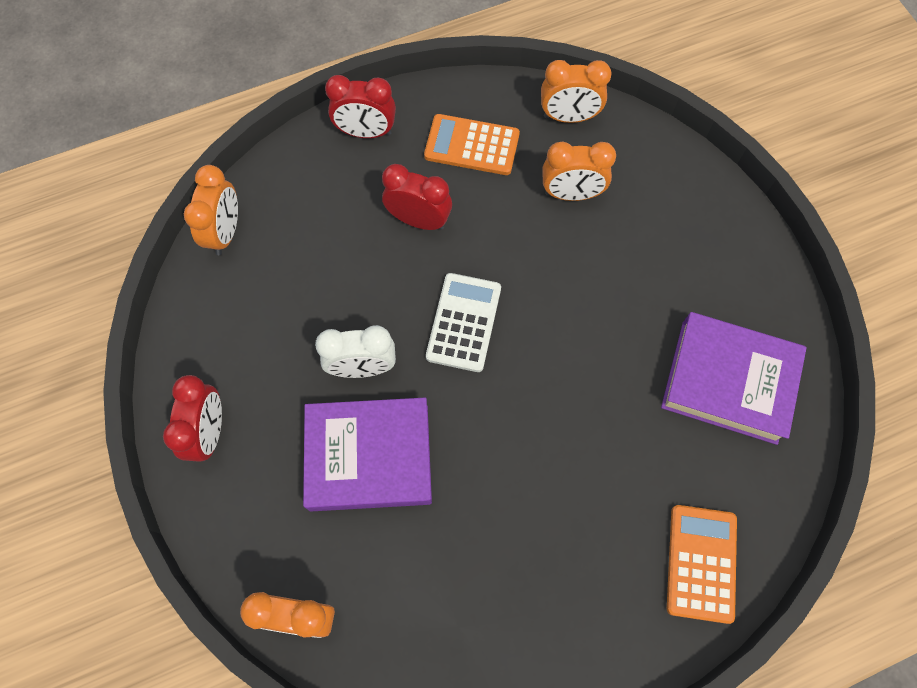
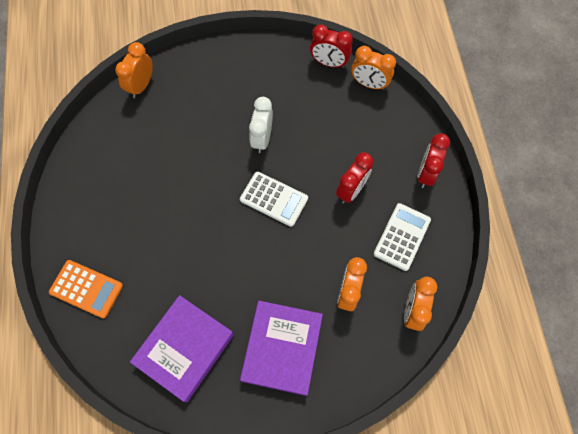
camera: 105 degrees right, 0 degrees up
(209, 432) = (249, 60): red clock -> red clock (329, 63)
(369, 457) = (209, 131): purple book -> purple book (282, 348)
(472, 145) = (402, 237): orange calculator -> white calculator

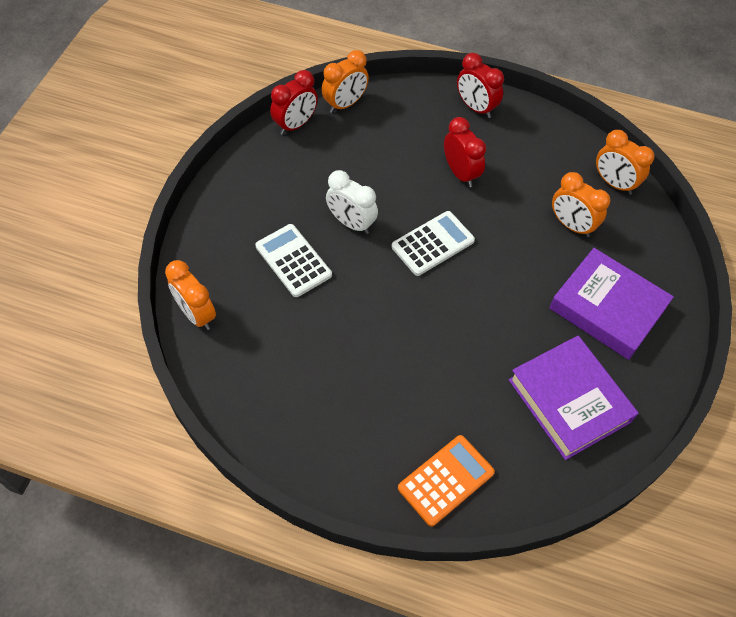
camera: 65 degrees left, 10 degrees down
(402, 237) = (534, 157): white calculator -> white calculator (293, 261)

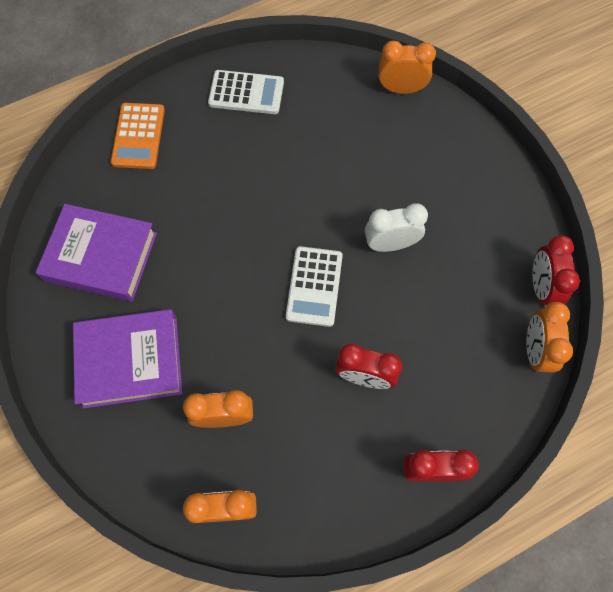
camera: 135 degrees right, 10 degrees up
(293, 261) = (391, 177): white calculator -> white calculator (246, 93)

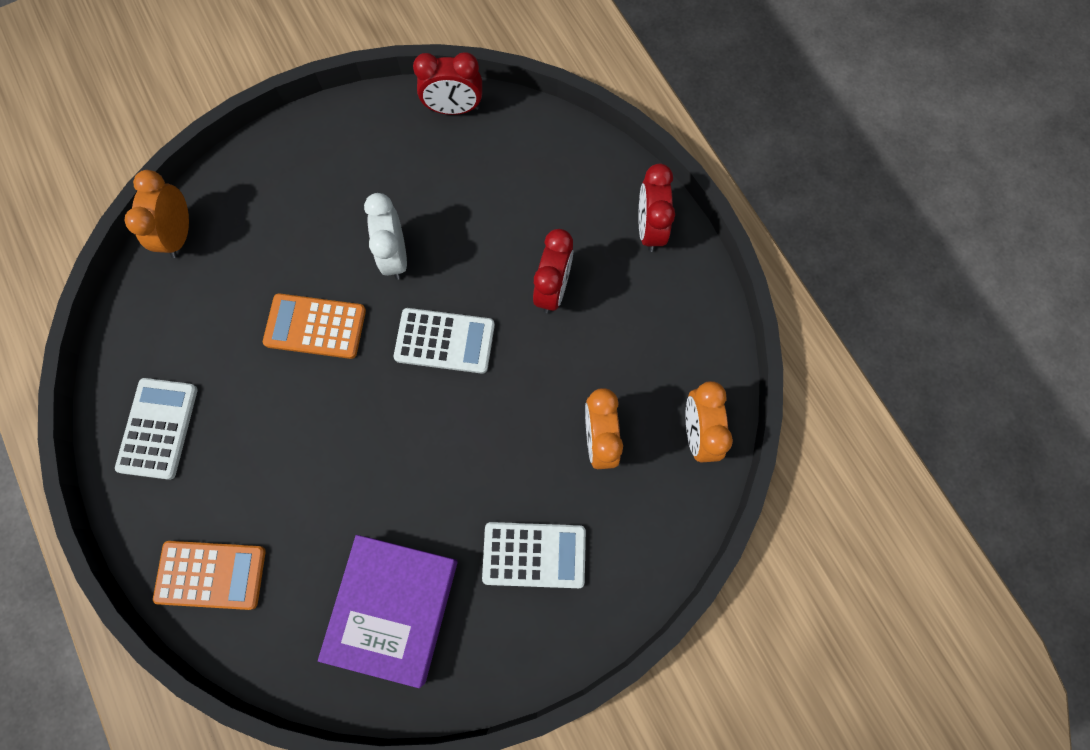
camera: 90 degrees left, 5 degrees up
(130, 361) = (534, 554): purple book -> white calculator
(326, 188) = (315, 326): none -> orange calculator
(535, 350) = (524, 122): orange clock -> none

